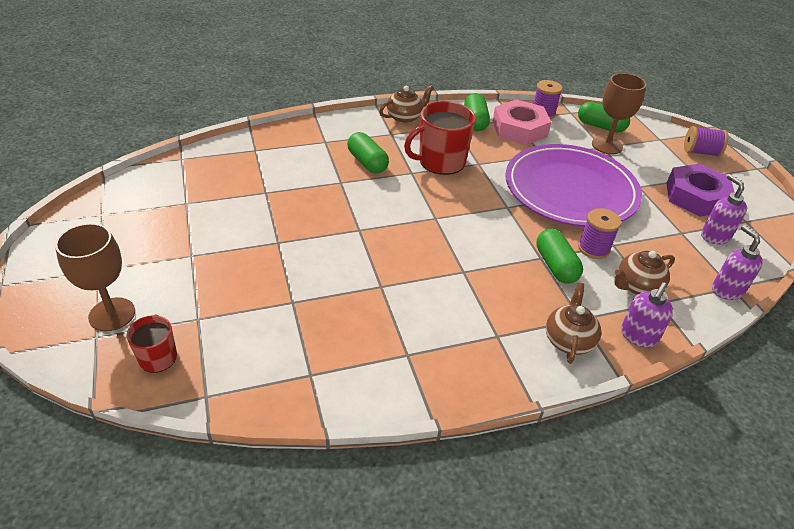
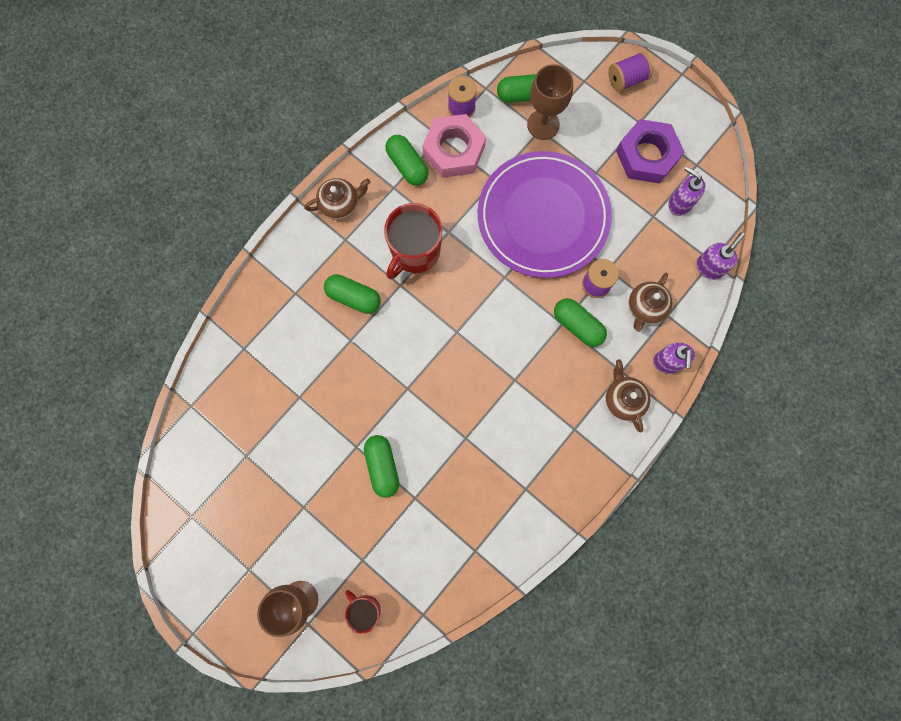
camera: 30 degrees left, 35 degrees up
(286, 265) = (382, 466): none -> green capsule
(405, 117) = (340, 204): brown teapot -> brown teapot turned 45 degrees clockwise
(726, 290) = (709, 267): purple soap dispenser -> purple soap dispenser turned 90 degrees clockwise

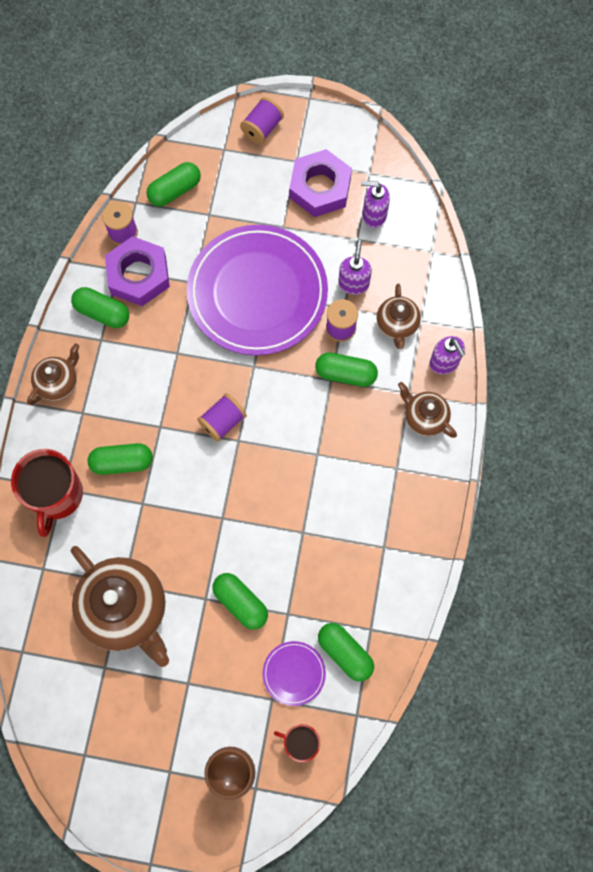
camera: 30 degrees left, 5 degrees down
(289, 419) = (126, 610): none -> brown teapot
(392, 550) = (294, 673): none -> purple plate
(415, 252) = (156, 388): red mug -> red mug (56, 495)
(443, 558) = (345, 653): none -> green capsule
(453, 309) = (222, 422): none -> purple spool
(454, 150) = (138, 275): pink nut -> purple nut
(543, 124) = (209, 208): brown goblet -> none
(709, 267) = (432, 258): purple soap dispenser -> purple soap dispenser (353, 283)

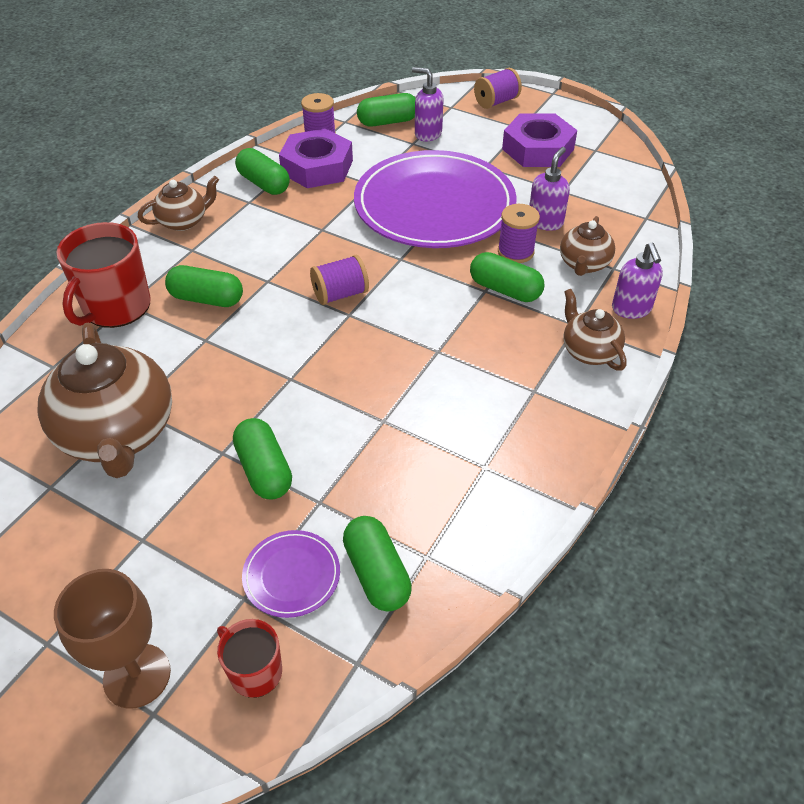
camera: 20 degrees right, 25 degrees down
(374, 215) = (589, 179): purple soap dispenser -> purple soap dispenser (427, 134)

